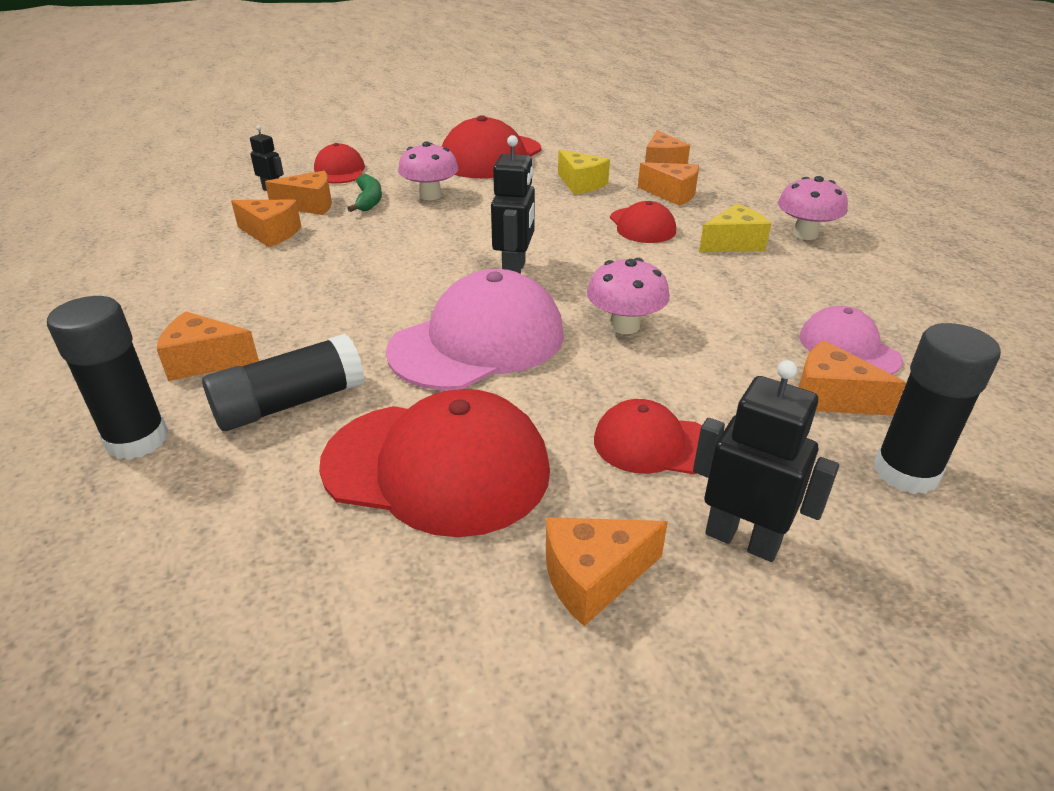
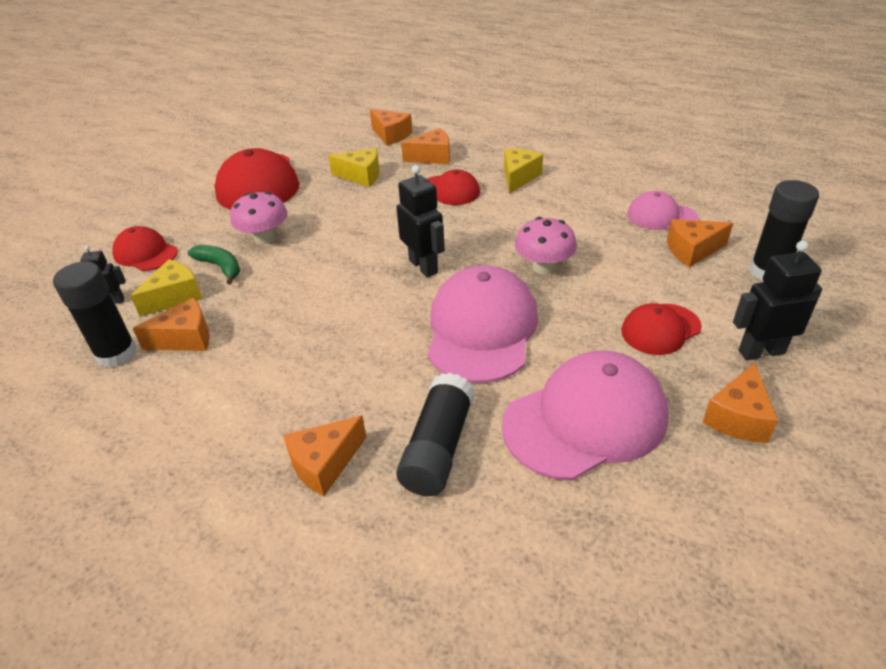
camera: 40 degrees left, 5 degrees up
(137, 440) = (381, 547): black glue stick -> black glue stick (116, 354)
(309, 205) = (175, 297): orange cheese -> yellow cheese
(437, 467) = (585, 420): red cap -> pink cap
(805, 234) = (545, 152): pink mushroom -> none

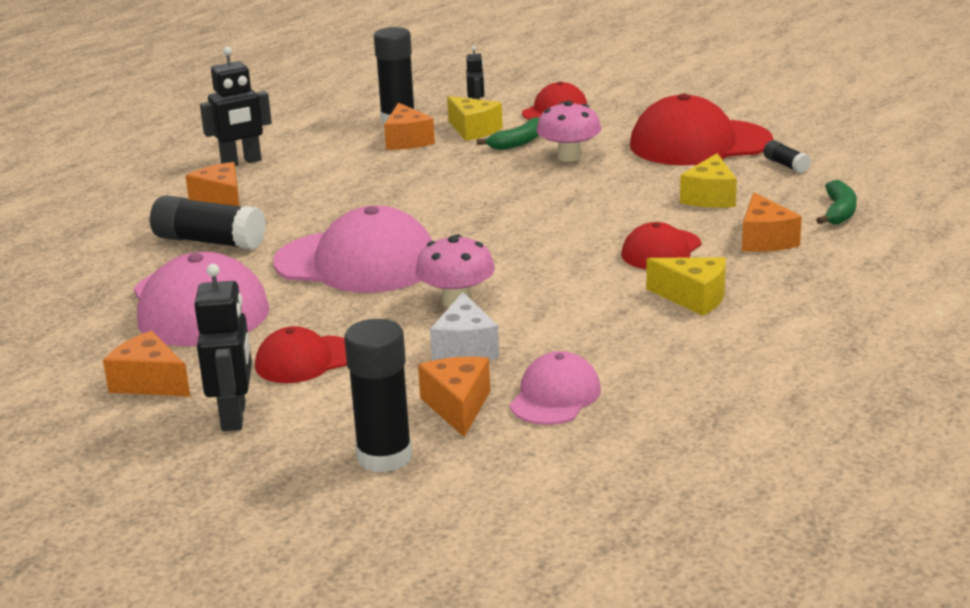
camera: 95 degrees right, 15 degrees down
(310, 151) = (786, 165): none -> black glue stick
(391, 135) = (839, 212): orange cheese -> green banana
(423, 266) = (484, 235): black robot -> black robot (241, 162)
(613, 256) = (465, 348): none -> white cheese
(660, 329) = (306, 360): red cap -> red cap turned 90 degrees counterclockwise

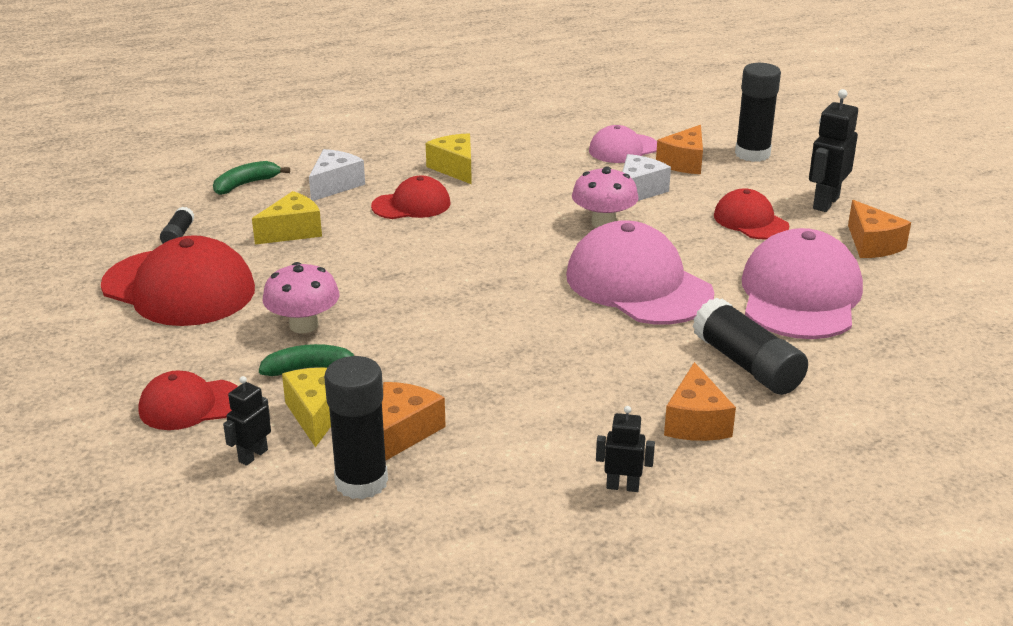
camera: 145 degrees left, 5 degrees up
(241, 162) = (622, 486): black robot -> black robot, size x0.59
(306, 360) = (750, 221): red cap -> red cap turned 135 degrees counterclockwise
(765, 240) = (335, 185): orange cheese -> white cheese

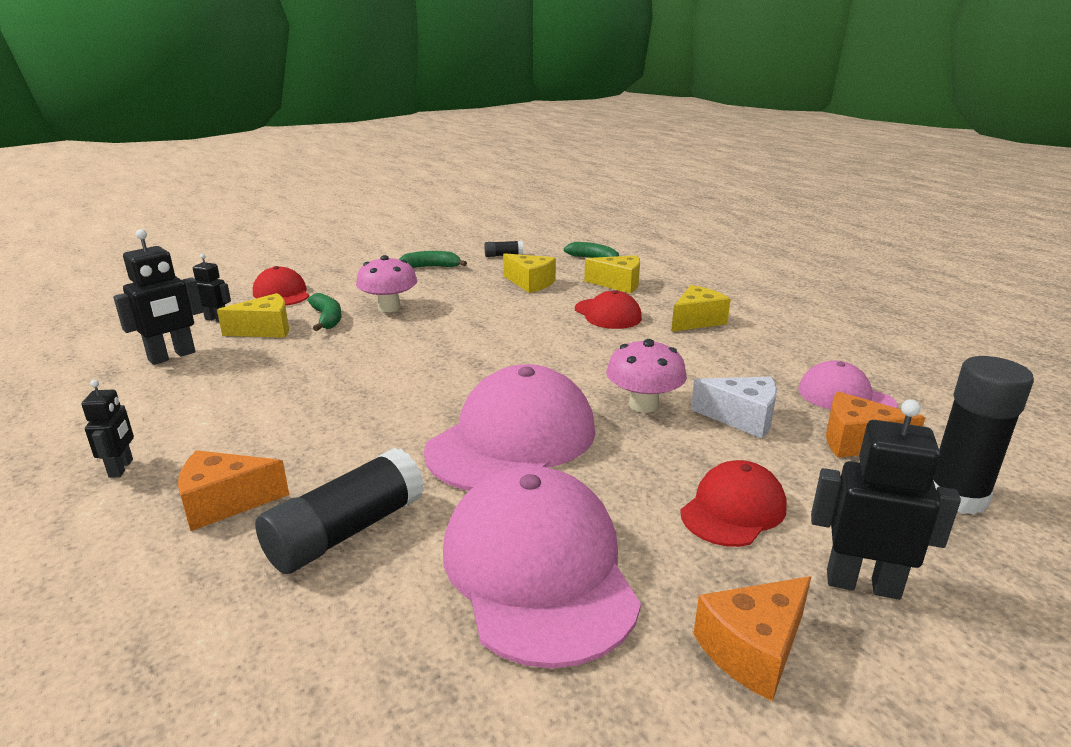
camera: 75 degrees right, 5 degrees down
(179, 288) = (431, 267): red cap -> green banana
(335, 185) = (618, 284): white cheese -> yellow cheese
(361, 482) = (172, 356): black glue stick -> black robot
(405, 431) = (236, 362): orange cheese -> none
(800, 295) = (538, 569): pink cap -> pink cap turned 105 degrees counterclockwise

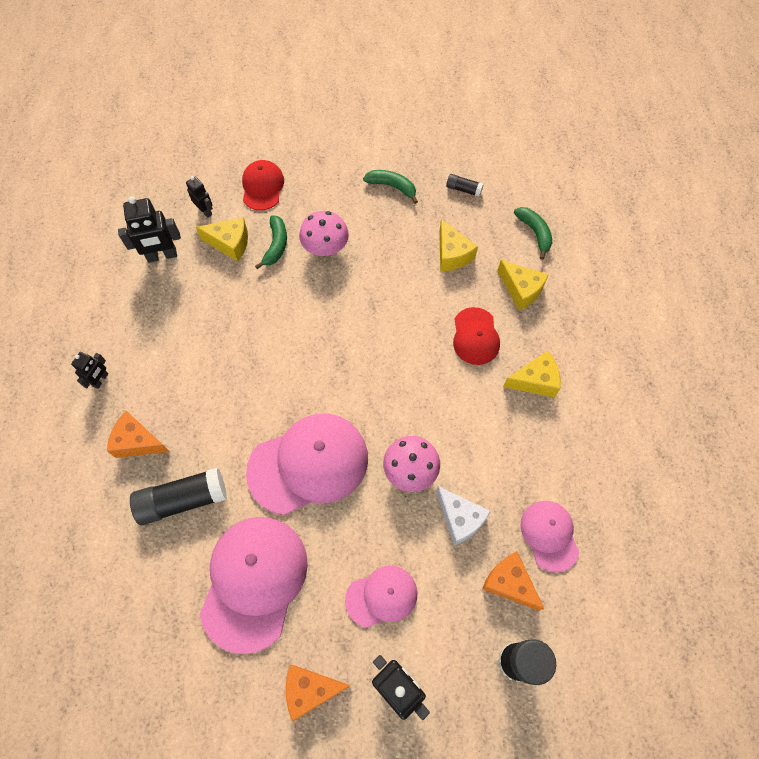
camera: 30 degrees right, 40 degrees up
(733, 509) = (381, 596): red cap -> pink cap

